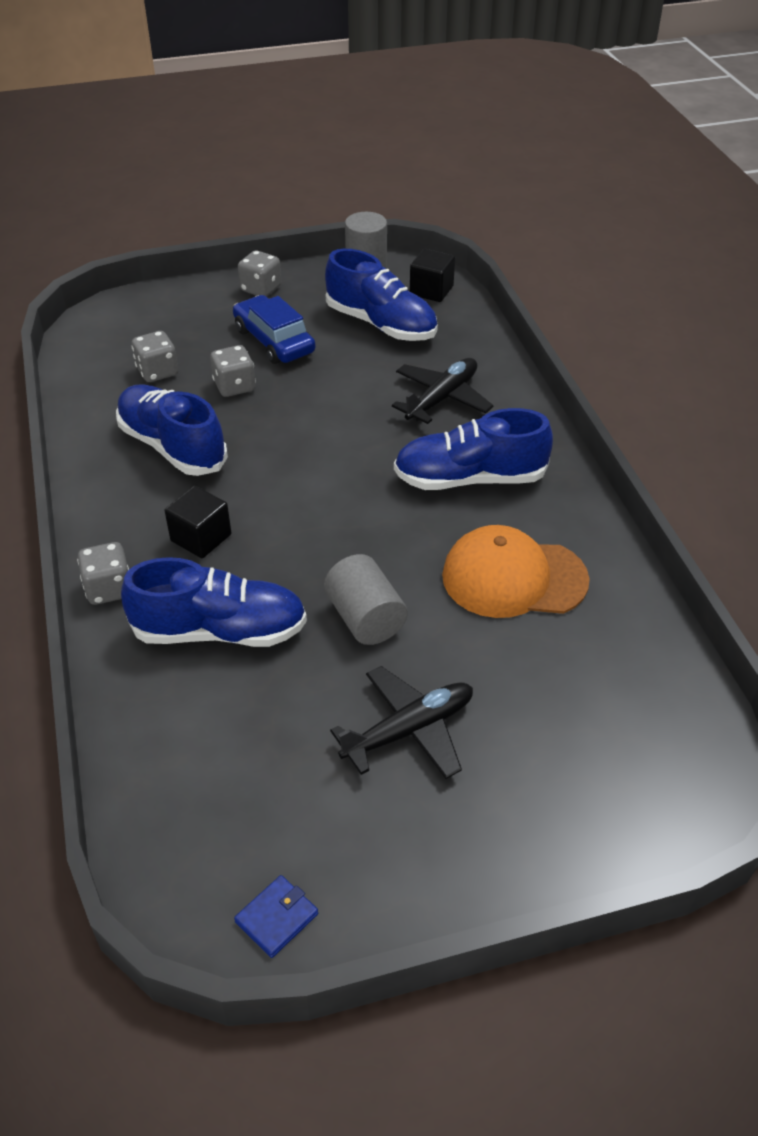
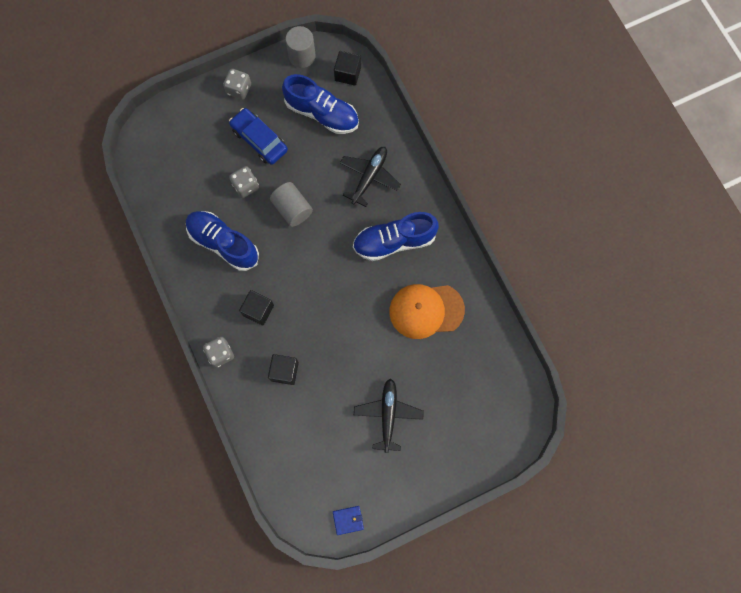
camera: 10 degrees left, 30 degrees up
(157, 372) = (196, 180): grey dice -> none
(220, 631) = (284, 371): blue shoe -> black cube
(277, 918) = (348, 520): blue wallet -> blue wallet turned 45 degrees clockwise
(365, 618) = (355, 350): grey cylinder -> grey cylinder (292, 209)
(409, 730) = (388, 414): black plane -> black plane turned 45 degrees counterclockwise

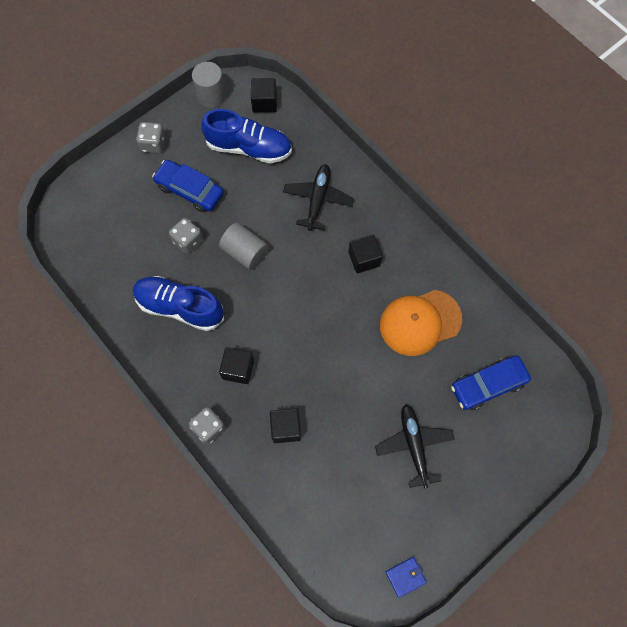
camera: 15 degrees left, 5 degrees down
(394, 241) = (364, 259): blue shoe -> black cube
(468, 380) = (488, 385): none -> blue car

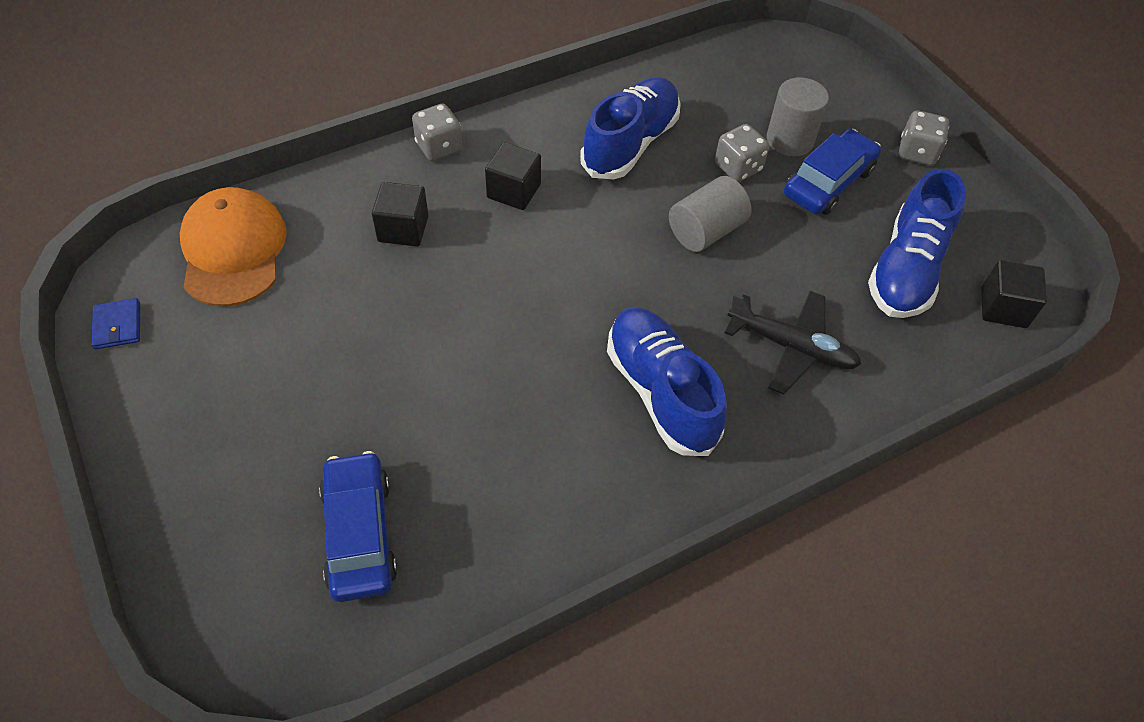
camera: 100 degrees right, 15 degrees down
(211, 96) = (1014, 236): grey cylinder -> grey cylinder (790, 140)
(364, 259) = (661, 392): black cube -> blue shoe
(414, 445) = (305, 386): black plane -> none
(420, 322) = (515, 451): orange cap -> orange cap (233, 250)

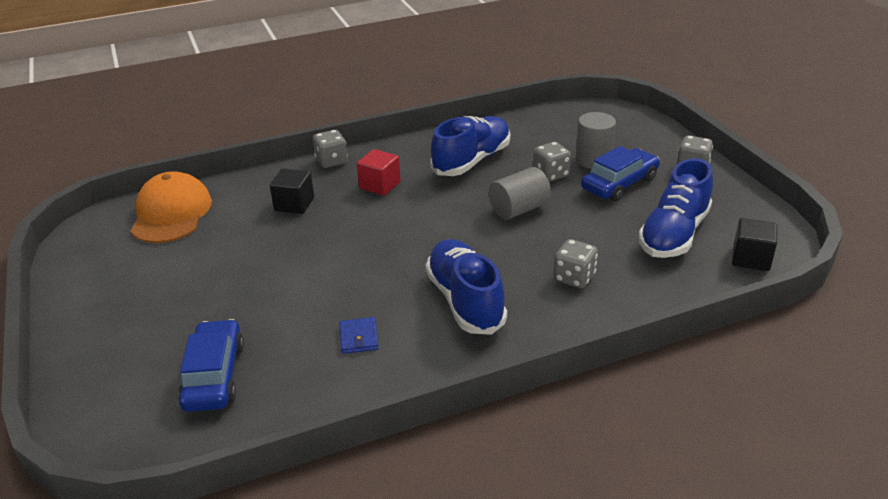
camera: 10 degrees right, 20 degrees down
(117, 326) = (78, 252): blue wallet -> blue wallet (359, 337)
(514, 191) = (380, 185): black cube -> red cube
(792, 347) = (574, 278): black plane -> grey dice

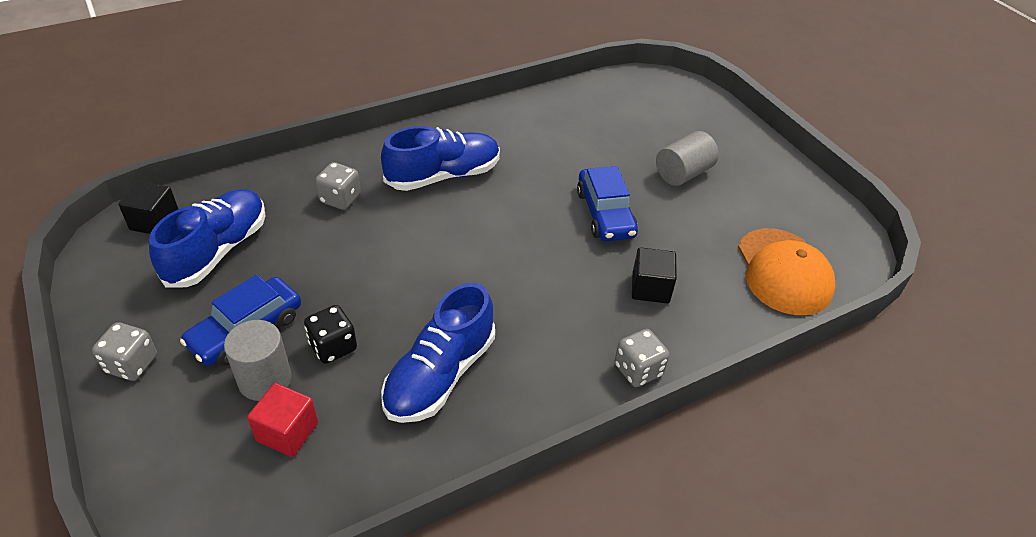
camera: 170 degrees right, 10 degrees up
(214, 375) = (626, 119): blue car -> blue car (605, 214)
(359, 337) = (528, 145): blue wallet -> none
(380, 185) = (557, 322): red cube -> red cube (287, 432)
(465, 301) = (443, 176): blue shoe -> blue shoe turned 90 degrees counterclockwise
(519, 209) = (383, 284): grey cylinder -> grey cylinder (683, 173)
(550, 174) = (333, 347): grey dice -> black dice

